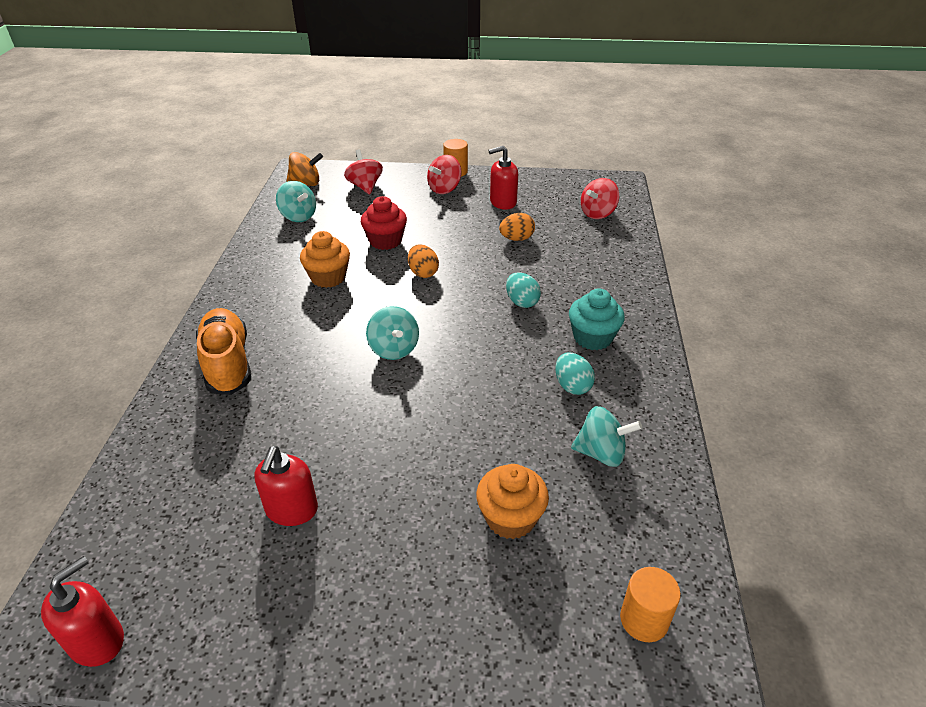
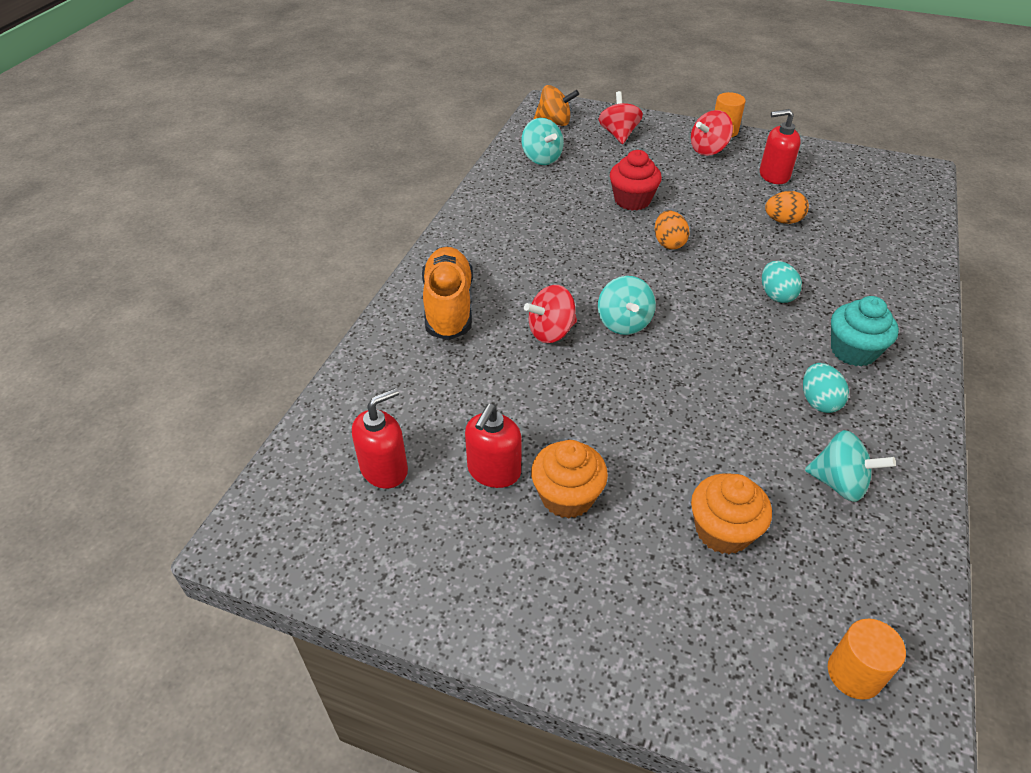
camera: 15 degrees right, 5 degrees up
(97, 641) = (296, 555): red soap dispenser -> red soap dispenser (384, 469)
(328, 277) = (564, 231): orange cupcake -> orange cupcake (567, 496)
(597, 213) = (886, 205): red spinning top -> red spinning top (551, 332)

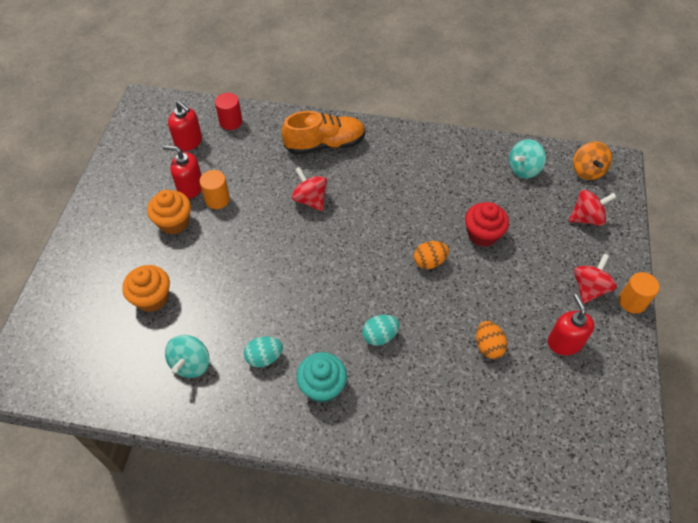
camera: 80 degrees right, 10 degrees up
(357, 409) = (231, 122): none -> red cylinder
(624, 323) = (327, 238): turquoise spinning top -> none
(708, 150) = (589, 288): red spinning top -> red spinning top turned 75 degrees clockwise
(854, 673) = (60, 359): orange cylinder -> orange cylinder (217, 199)

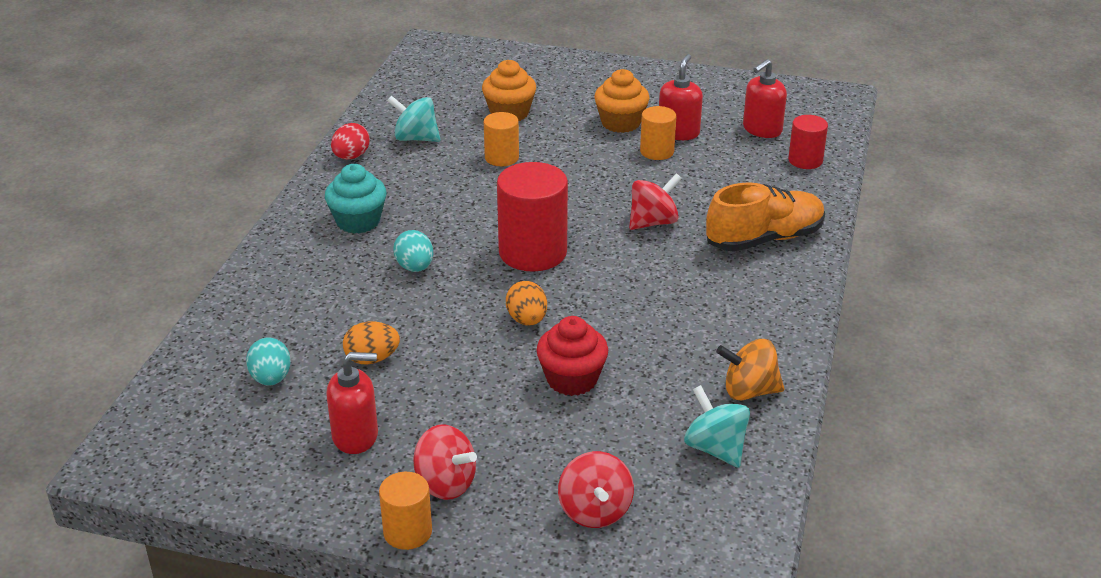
camera: 95 degrees right, 20 degrees down
(221, 411) = (351, 156): none -> red egg
(224, 296) = (501, 158): none -> orange cylinder
(264, 357) = (409, 183): turquoise egg -> turquoise egg (271, 379)
(325, 144) = (764, 239): orange shoe -> orange shoe turned 105 degrees counterclockwise
(353, 265) = (532, 252): none -> red cylinder
(587, 171) = (712, 536): orange spinning top -> orange spinning top (749, 391)

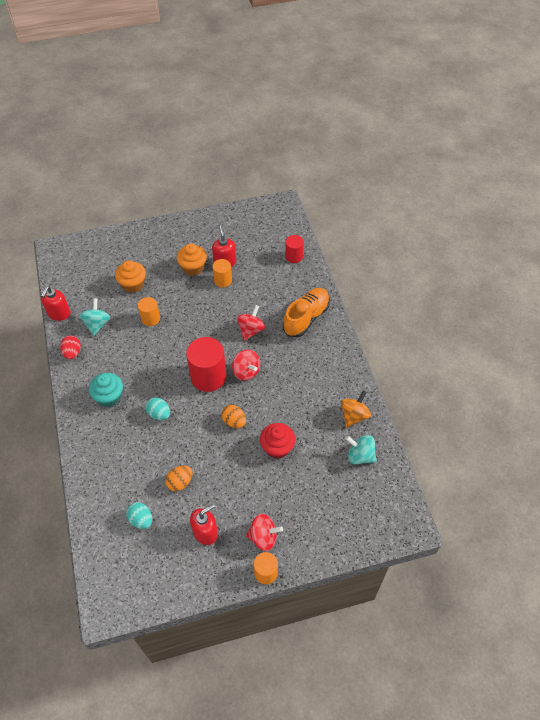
camera: 30 degrees left, 20 degrees up
(415, 138) = (97, 324): turquoise spinning top -> turquoise spinning top turned 105 degrees clockwise
(595, 511) = (334, 517): red spinning top -> red spinning top (246, 371)
(749, 391) = (354, 415): orange spinning top -> orange spinning top turned 150 degrees clockwise
(762, 129) = (262, 243): red soap dispenser -> red soap dispenser (59, 313)

